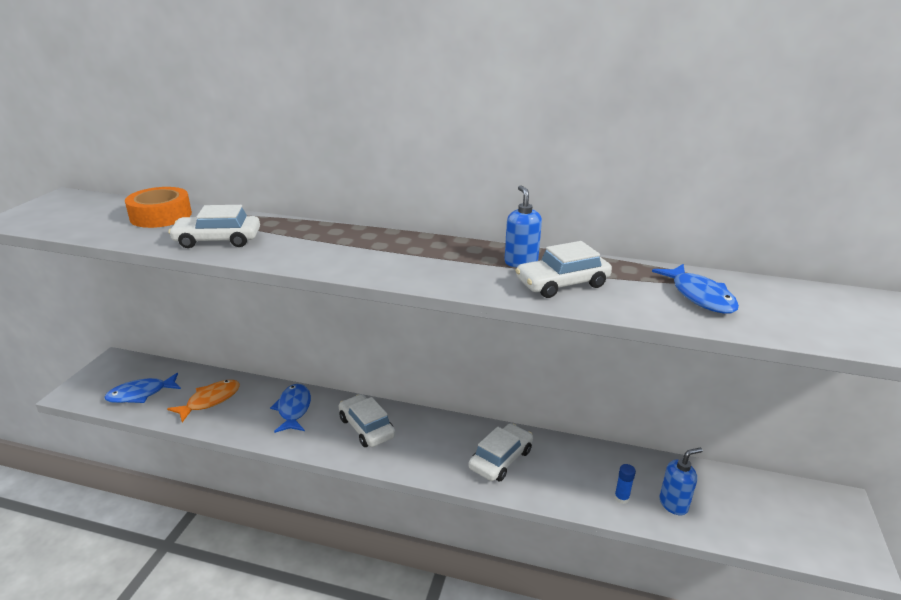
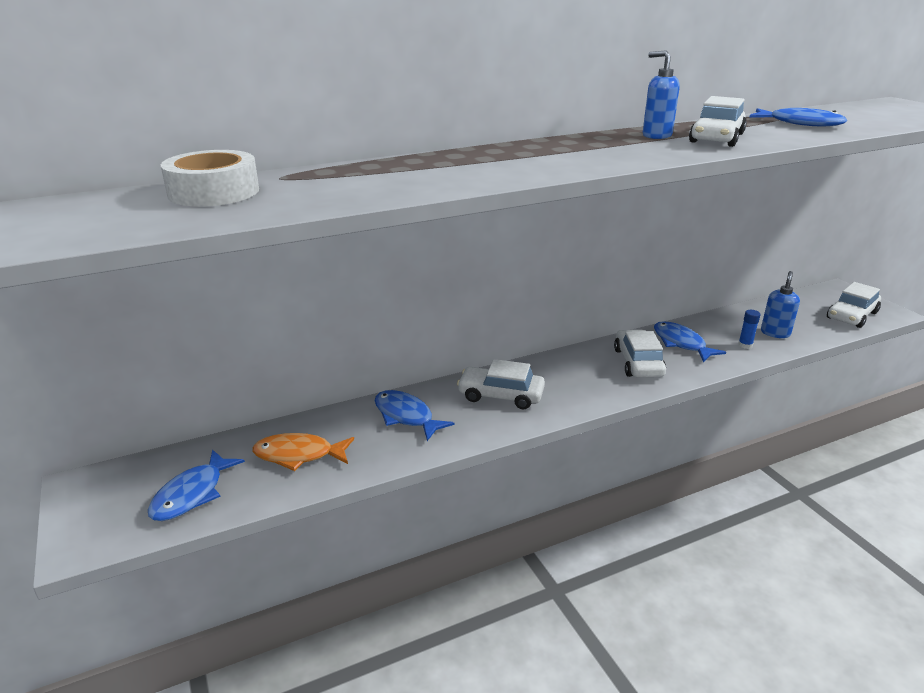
camera: 40 degrees left, 0 degrees up
(161, 216) = (214, 192): orange tape -> white tape
(210, 400) = (298, 455): orange fish -> orange fish turned 90 degrees counterclockwise
(218, 240) = (356, 189): white car -> white car (851, 315)
(565, 463) = (681, 343): none -> blue fish

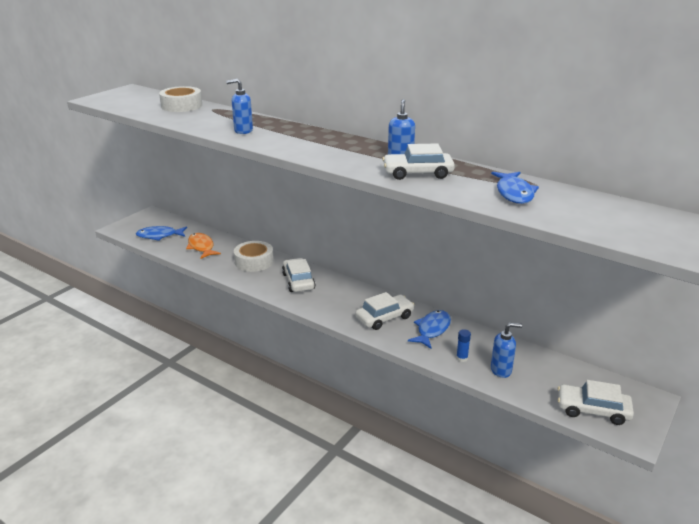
camera: 60 degrees right, 0 degrees up
(406, 416) = (254, 261): blue fish -> white tape
(438, 177) = (243, 131): none -> blue soap dispenser

